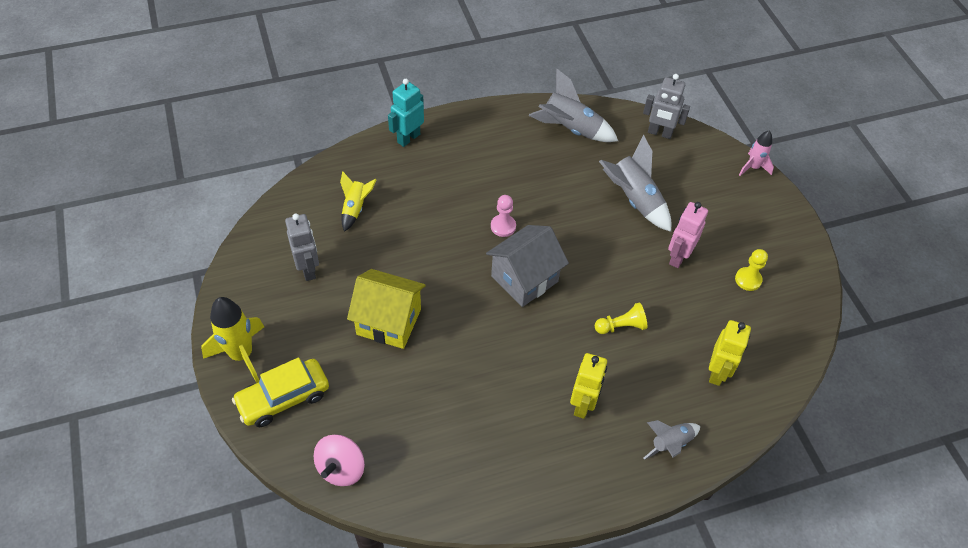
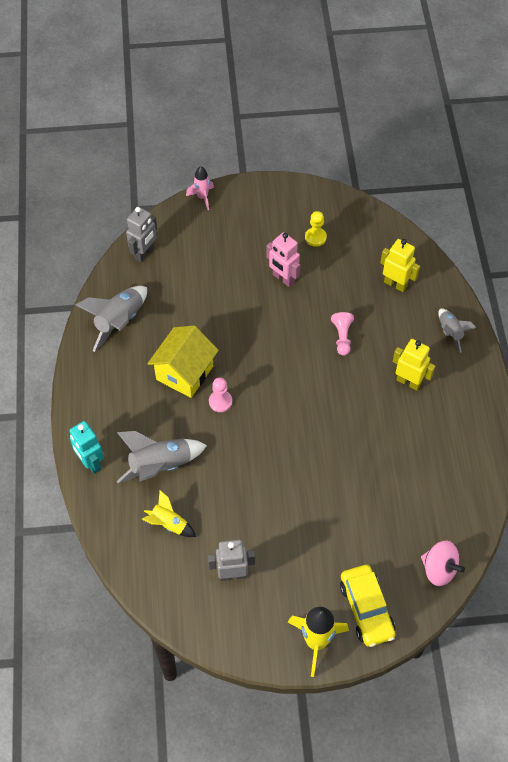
camera: 75 degrees left, 5 degrees up
(389, 321) = (304, 512): yellow house -> yellow house (184, 373)
(524, 279) = (281, 397): grey house -> none
(621, 326) = (342, 337): yellow pawn -> pink pawn
(634, 200) = (216, 293): grey rocket -> grey rocket (160, 466)

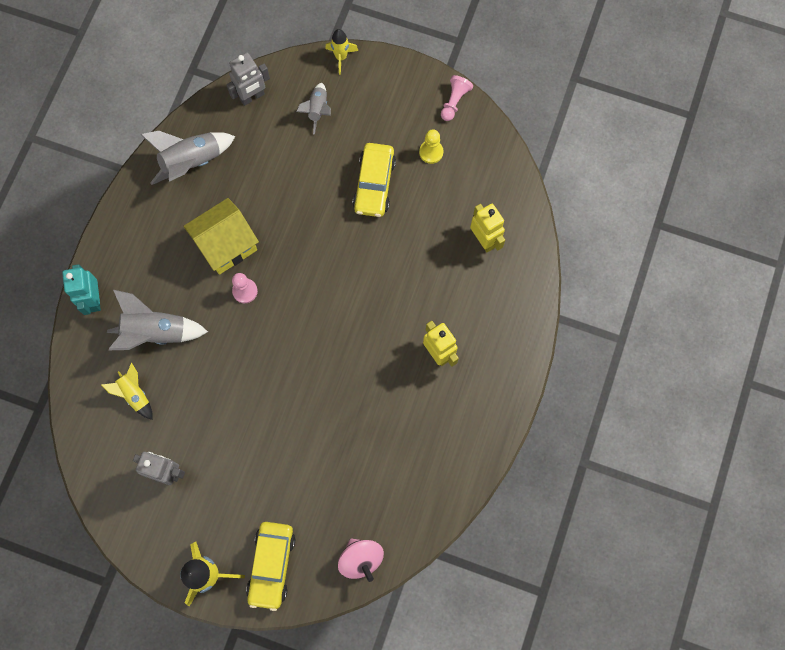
camera: 25 degrees right, 15 degrees up
(202, 197) = (341, 57): pink rocket -> yellow rocket
(283, 278) = (374, 184): pink robot -> yellow car
(342, 337) = (399, 275): pink pawn -> pink pawn (454, 101)
(450, 332) = (510, 318): grey rocket -> grey rocket (317, 110)

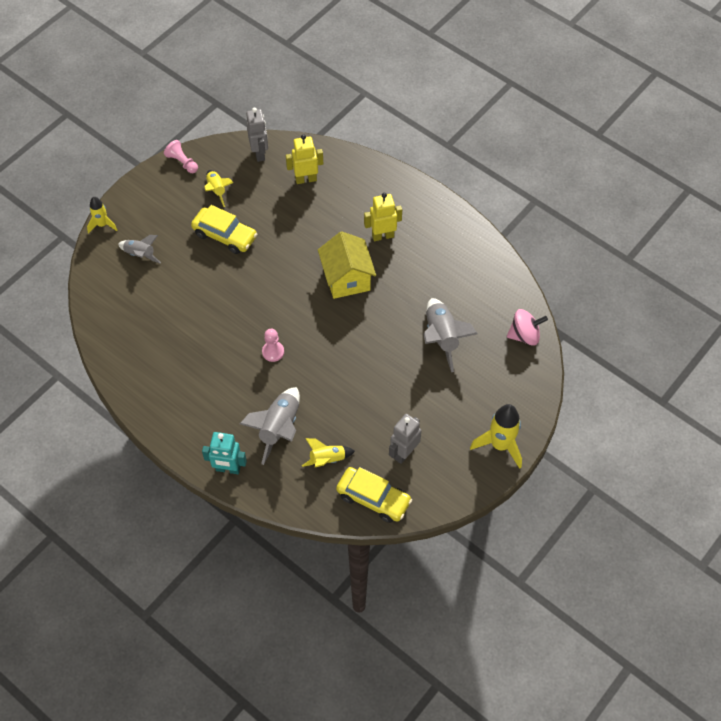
camera: 70 degrees left, 15 degrees down
(192, 162) = (139, 359): grey rocket -> grey rocket (442, 337)
(226, 245) = (226, 354): yellow house -> yellow house (347, 279)
(252, 97) = (103, 297): grey robot -> grey robot (259, 153)
(271, 565) = (508, 398): yellow car -> yellow car (373, 498)
(431, 152) = (217, 190): yellow pawn -> yellow rocket

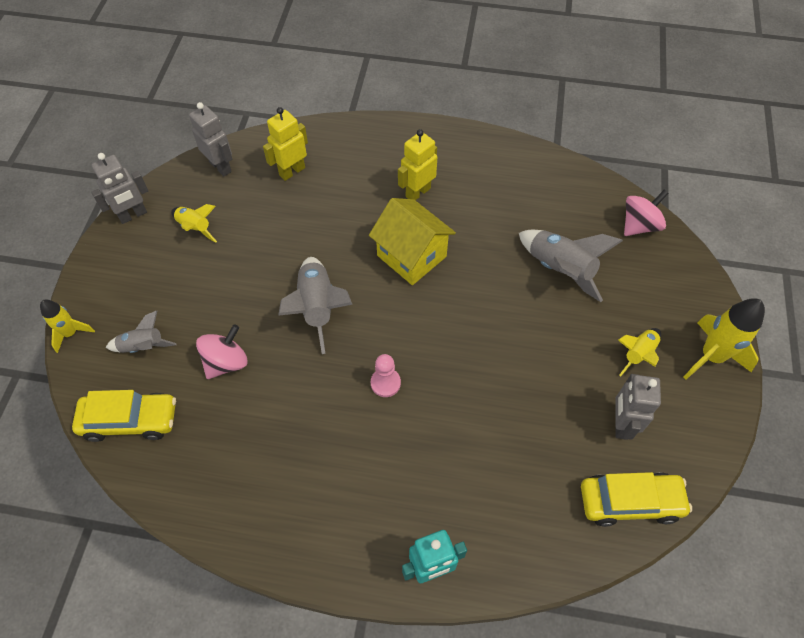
camera: 30 degrees left, 0 degrees up
(182, 162) = (133, 215): pink pawn -> grey robot
(184, 289) = (226, 362): none -> pink spinning top
(225, 235) = (237, 274): yellow car -> yellow car (130, 420)
(279, 428) = (458, 475): grey rocket -> grey rocket (317, 308)
(327, 459) = (542, 483): yellow rocket -> yellow rocket (638, 354)

